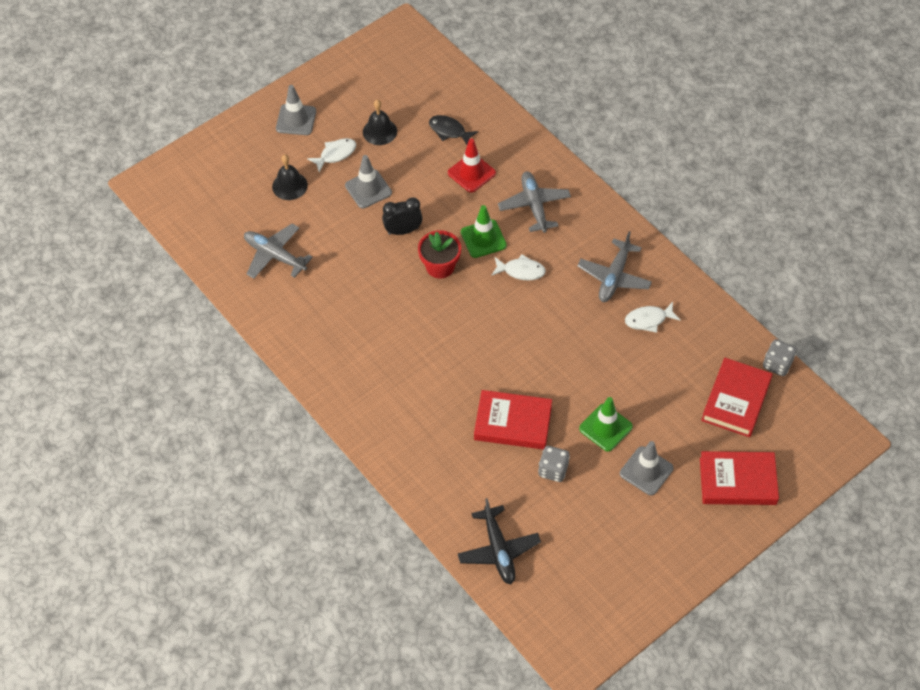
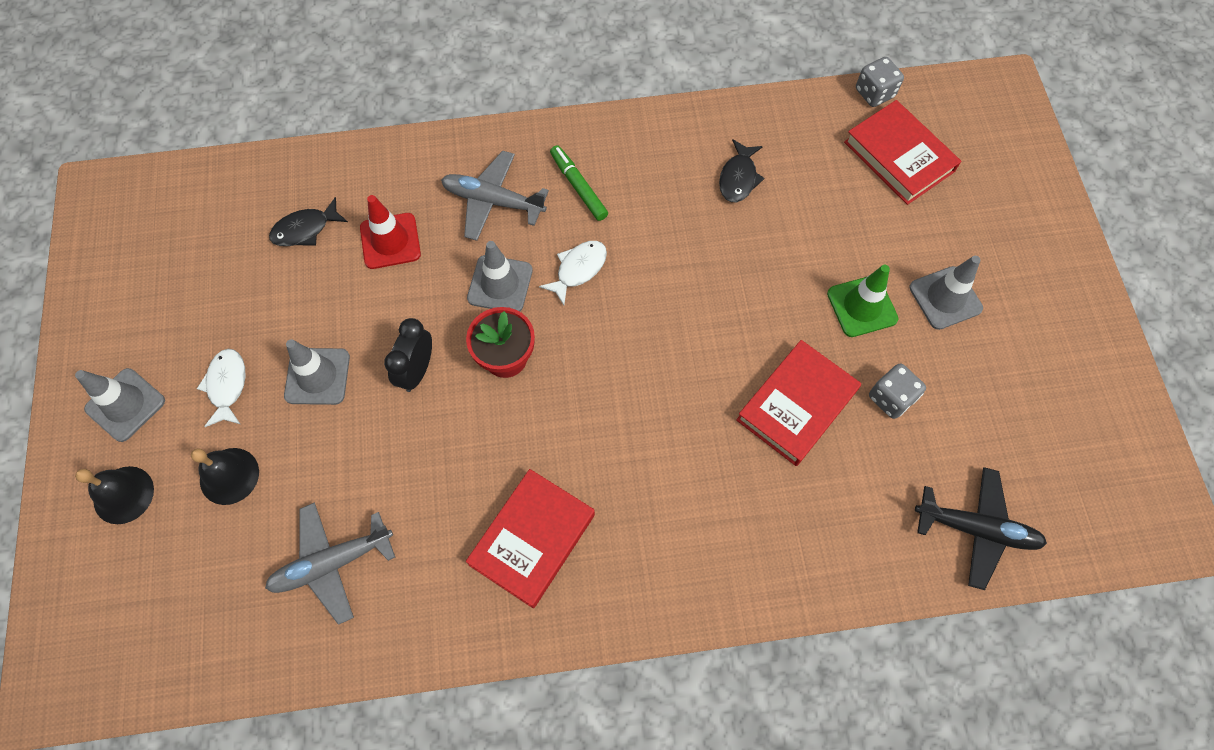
camera: 60 degrees left, 10 degrees up
(380, 131) = (236, 310): black bell -> black bell (123, 495)
(483, 239) = (500, 284): green traffic cone -> grey traffic cone
(577, 241) = (578, 187): none -> green marker
(614, 277) = (656, 178): grey plane -> none
(648, 320) = (738, 178): white fish -> black fish
(737, 481) = (1006, 215): red book -> red book (532, 539)

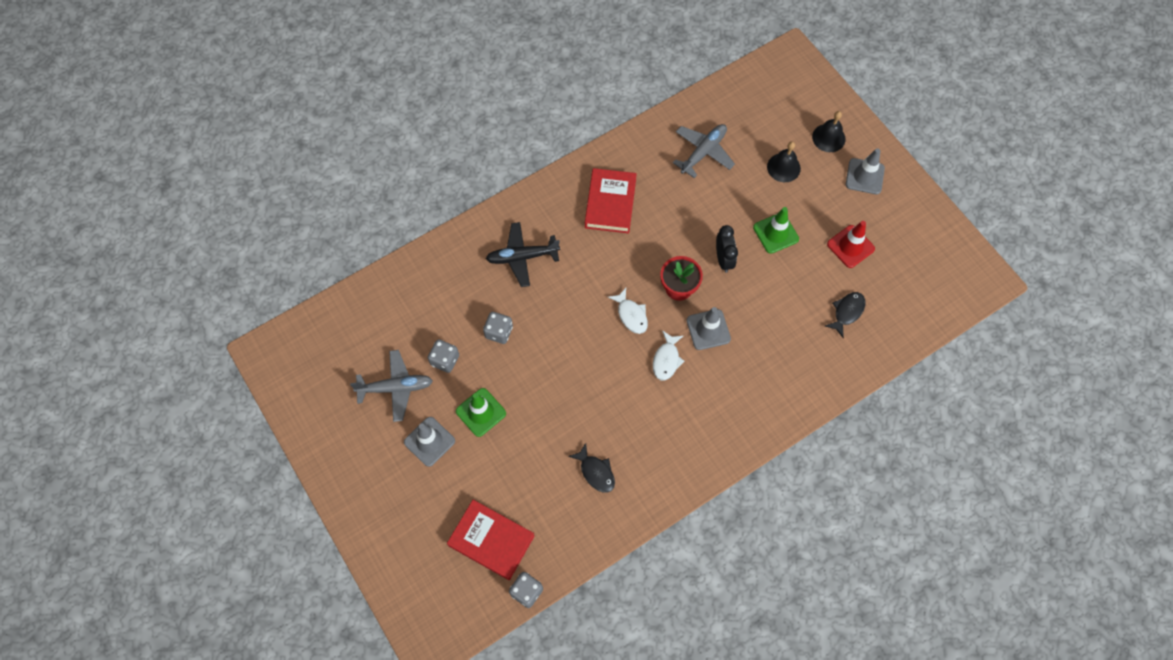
camera: 155 degrees right, 0 degrees up
(227, 386) = (820, 208): white fish -> white fish (631, 315)
(317, 376) = (775, 233): grey traffic cone -> green traffic cone
(390, 241) = (791, 327): red traffic cone -> red traffic cone (850, 246)
(493, 201) = (746, 382): grey plane -> grey plane (396, 388)
(578, 187) = (698, 417): green marker -> none
(738, 178) = (596, 472): black fish -> black fish turned 150 degrees clockwise
(796, 405) = (499, 332): red book -> grey dice
(976, 529) = (376, 306): black plane -> black plane (522, 257)

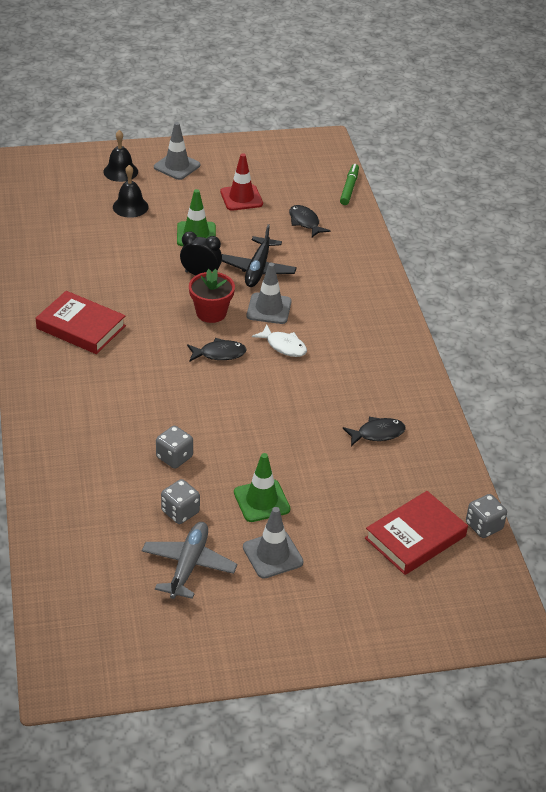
camera: 70 degrees left, 25 degrees down
(522, 257) = (95, 411): black plane -> black plane (258, 269)
(631, 315) = (219, 354): white fish -> black fish
(703, 152) = (73, 248): grey plane -> none
(924, 330) = (349, 188): none -> green marker

